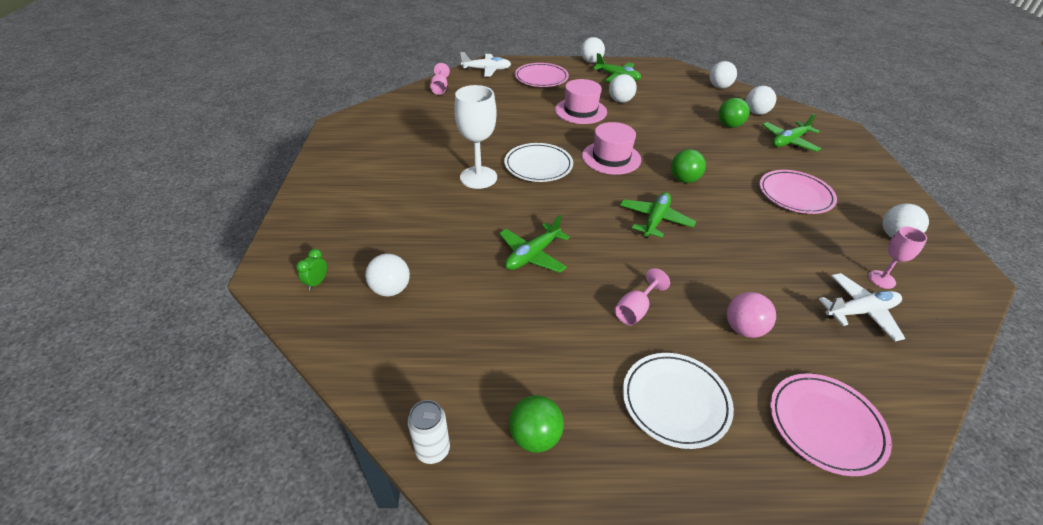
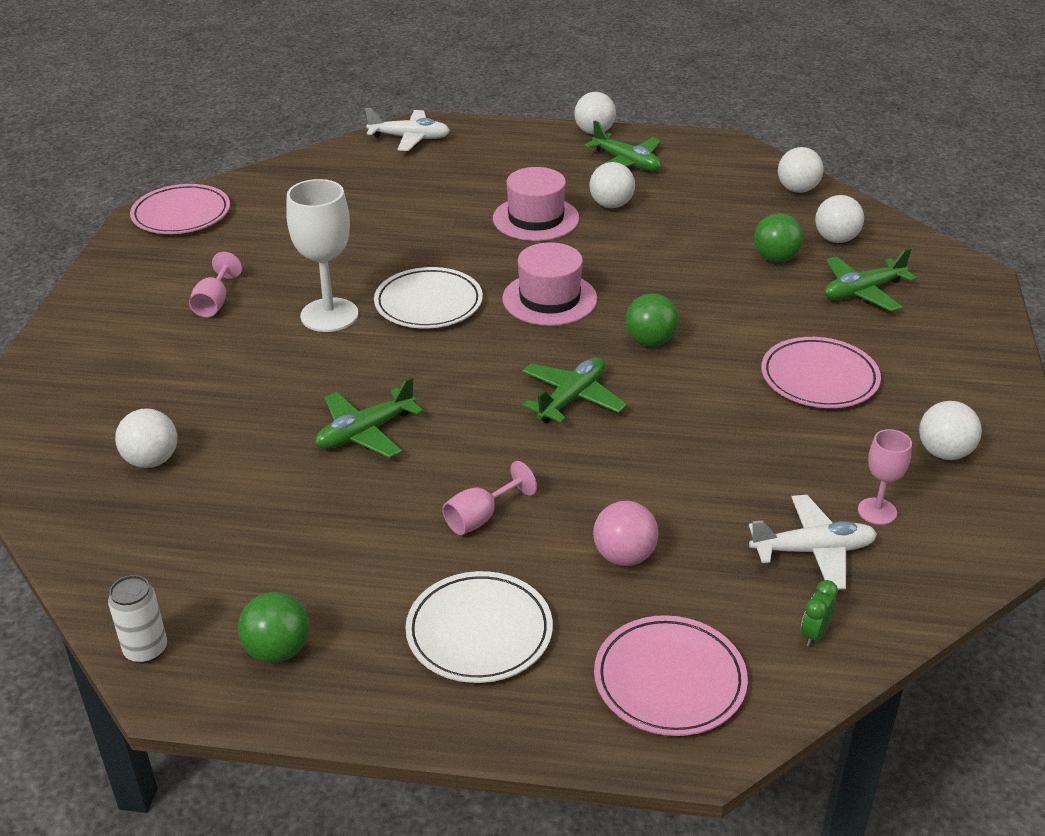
camera: 10 degrees right, 5 degrees down
(317, 283) = (56, 443): green clock -> green clock (814, 634)
(440, 88) = (321, 167): pink goblet -> pink goblet (214, 303)
(541, 78) = (495, 157): pink plate -> pink plate (181, 214)

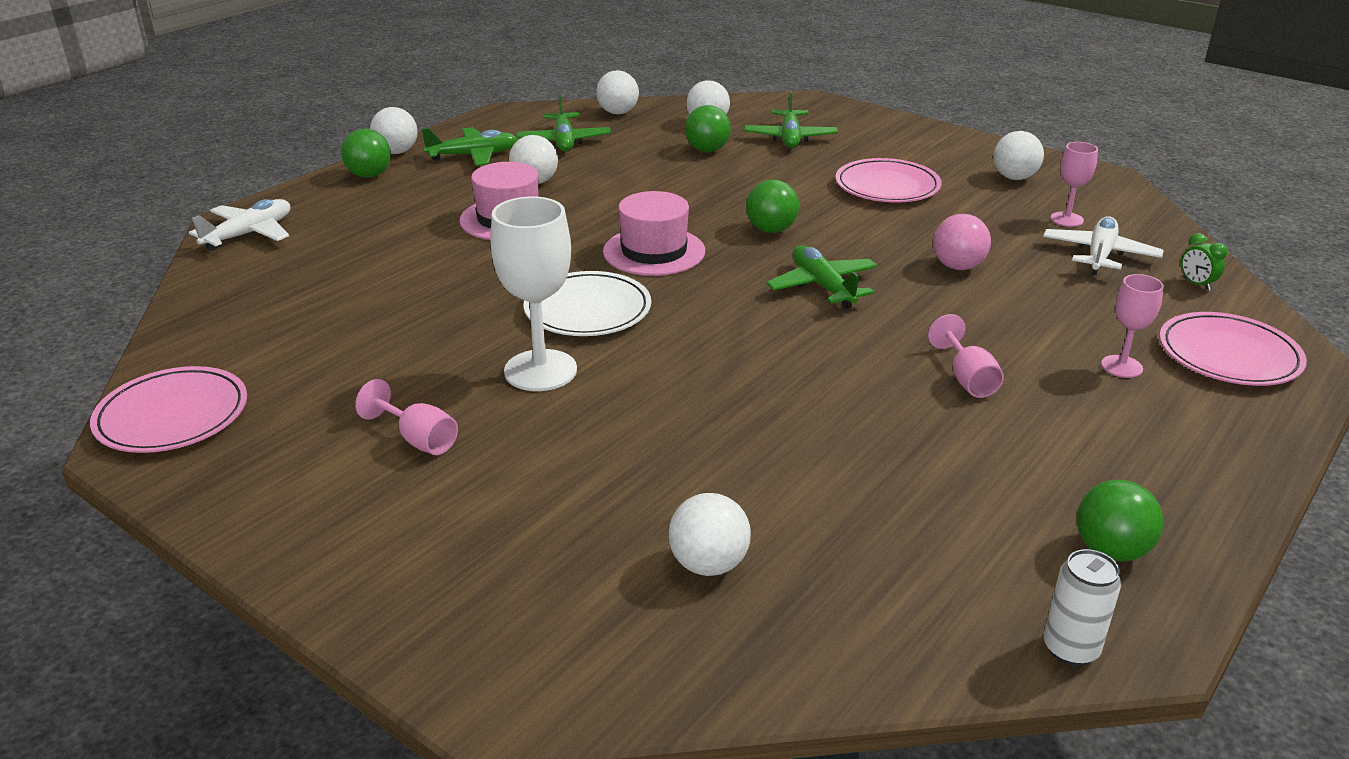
camera: 60 degrees left, 5 degrees down
(365, 432) = (781, 405): green plane -> green plane (564, 141)
(479, 632) = (1132, 425): white plate -> none
(543, 139) = (369, 175): none -> green ball
(581, 607) = (1121, 366): none -> pink goblet
(624, 556) = (1063, 328): pink ball -> pink ball (958, 267)

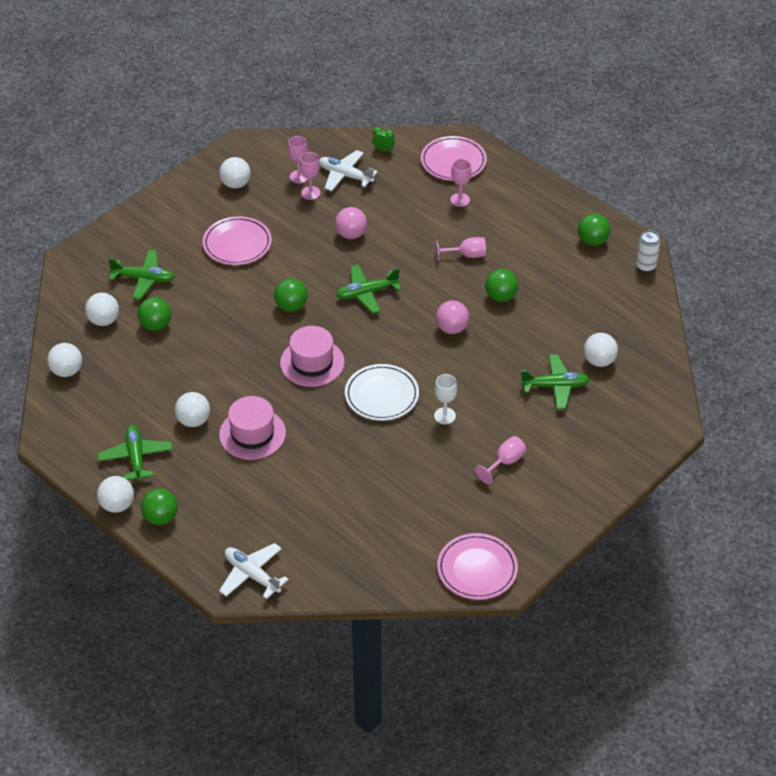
camera: 85 degrees left, 15 degrees up
(540, 370) = (444, 416): white goblet -> white goblet, size x0.55
(564, 141) = (119, 404): green plane -> green plane (555, 386)
(761, 370) = (452, 328): none -> pink ball
(867, 422) = (501, 296): none -> green ball
(1035, 230) = (310, 193): none -> pink goblet
(1196, 284) = (383, 150): green clock -> green clock turned 135 degrees counterclockwise

